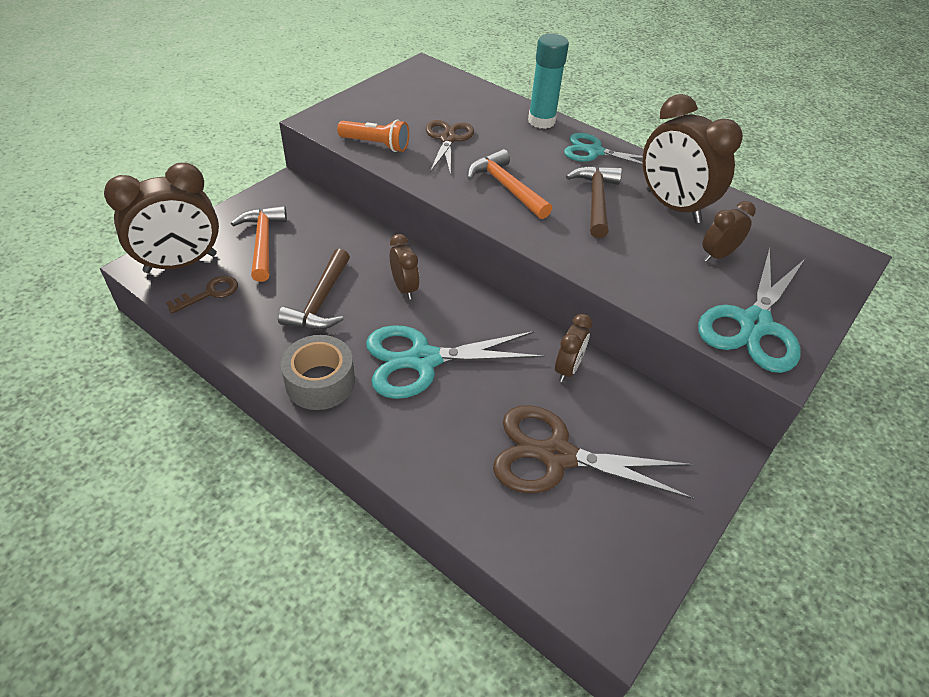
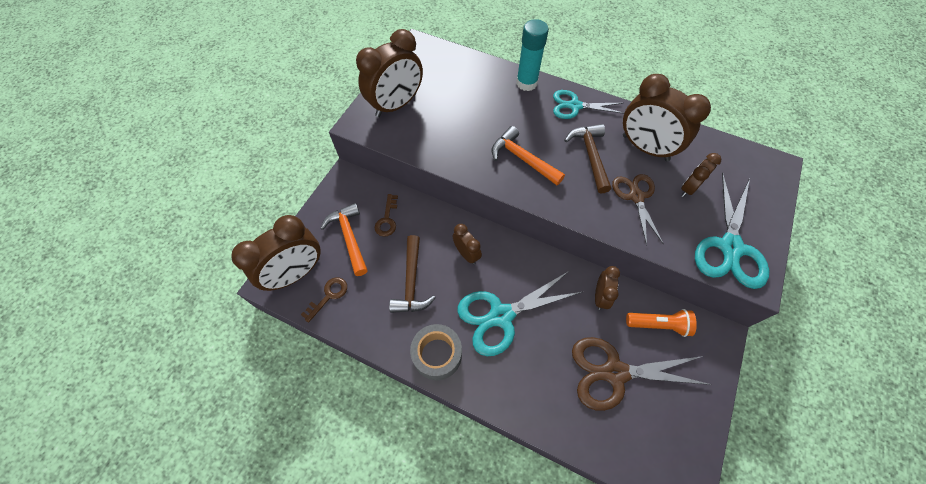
camera: 10 degrees left, 15 degrees up
(318, 234) = (387, 219): none -> brown key
(371, 113) = (396, 105): none -> brown clock
(376, 144) = (412, 138): orange flashlight -> orange flashlight (658, 324)
(448, 139) = (463, 119): brown scissors -> brown scissors (636, 197)

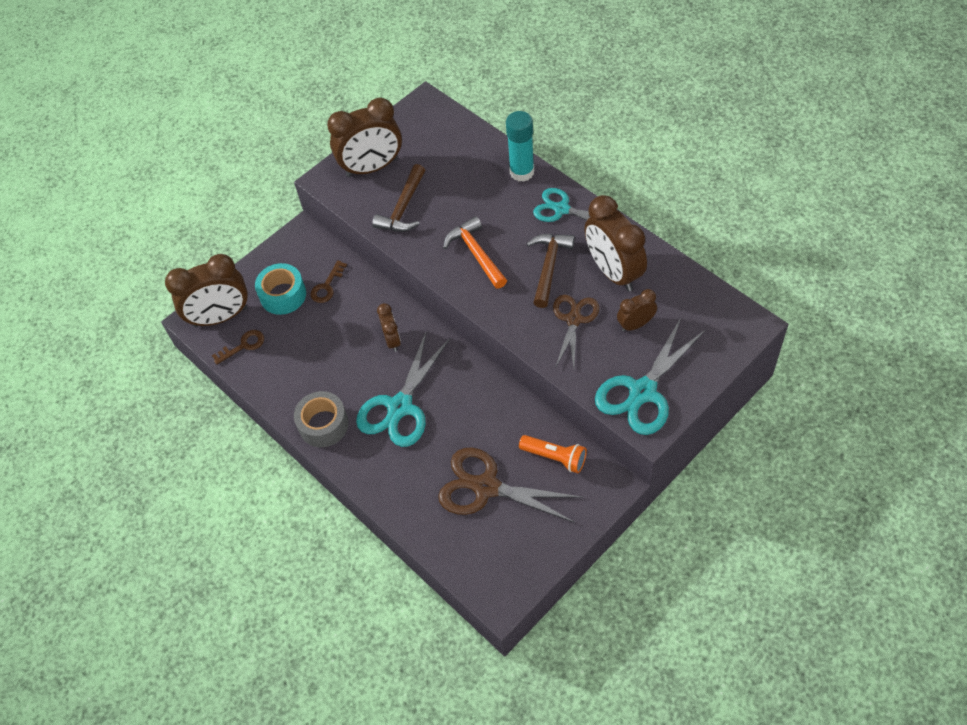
camera: 25 degrees right, 5 degrees down
(349, 237) = (283, 295): orange hammer -> turquoise tape
(411, 282) = (326, 353): brown hammer -> brown hammer (403, 208)
(501, 316) = (400, 407): turquoise scissors -> turquoise scissors turned 60 degrees counterclockwise
(600, 296) = (509, 416): brown clock -> none

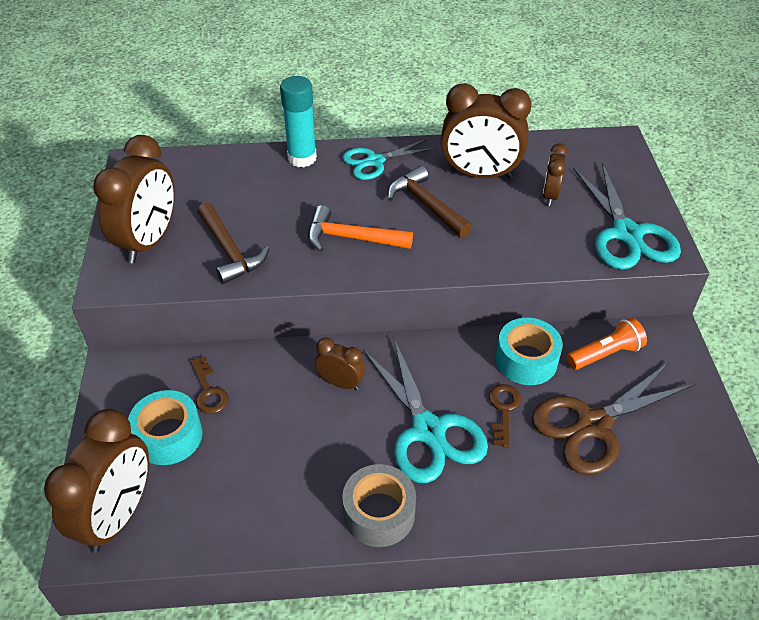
camera: 55 degrees left, 10 degrees down
(243, 345) = (185, 520): brown key -> brown key (503, 410)
(504, 418) = (526, 360): none -> turquoise tape
(574, 319) = (502, 225): brown scissors -> none

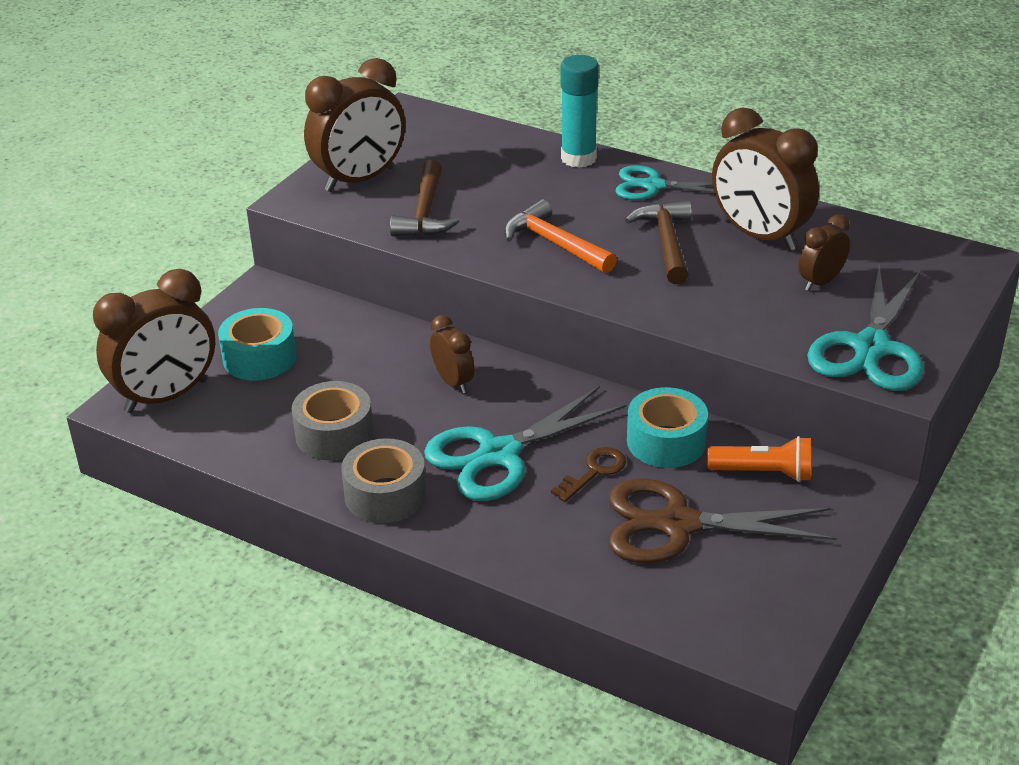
camera: 35 degrees right, 10 degrees down
(208, 391) = (325, 338): brown key -> none
(292, 478) = (334, 434): none -> grey tape
(428, 430) = (499, 454): turquoise scissors -> turquoise scissors turned 45 degrees clockwise

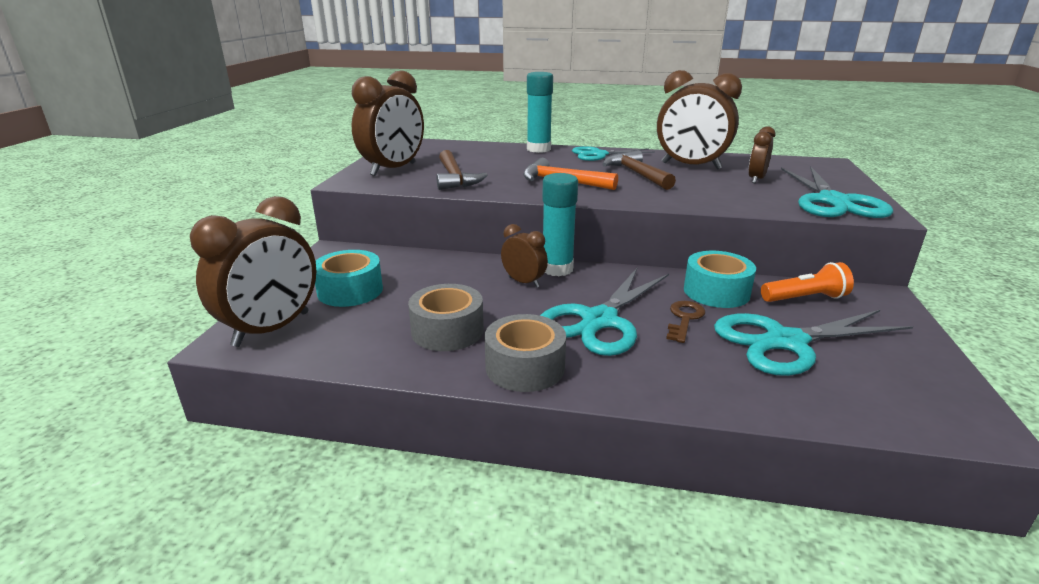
camera: 20 degrees left, 10 degrees down
(505, 369) = (557, 269): none -> turquoise glue stick
(677, 525) = (786, 342): brown scissors -> turquoise scissors

